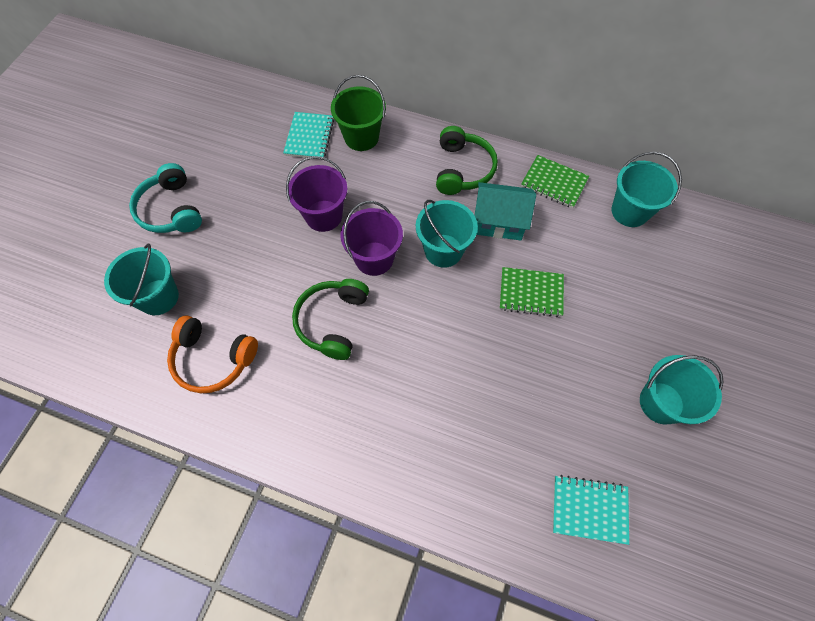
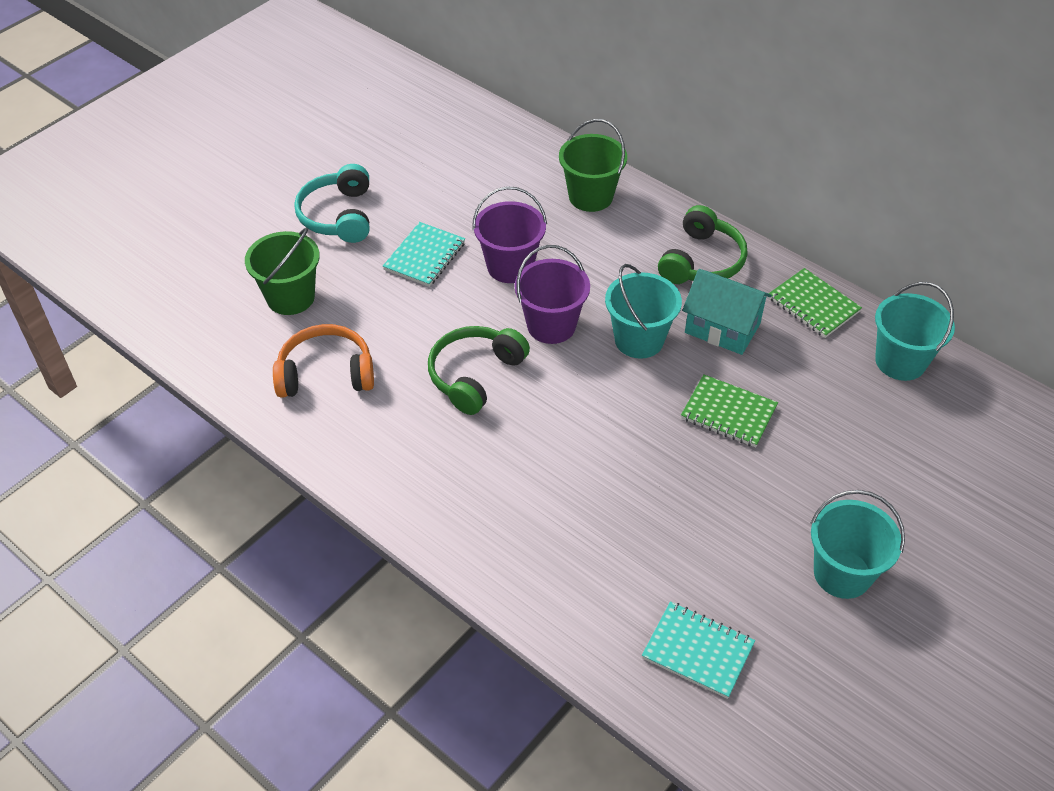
camera: 20 degrees right, 15 degrees down
(158, 297) = (290, 297): turquoise bucket -> green bucket
(213, 359) = (326, 374): orange headphones -> orange headphones turned 135 degrees clockwise
(309, 137) = (528, 181): turquoise notebook -> turquoise notebook (425, 256)

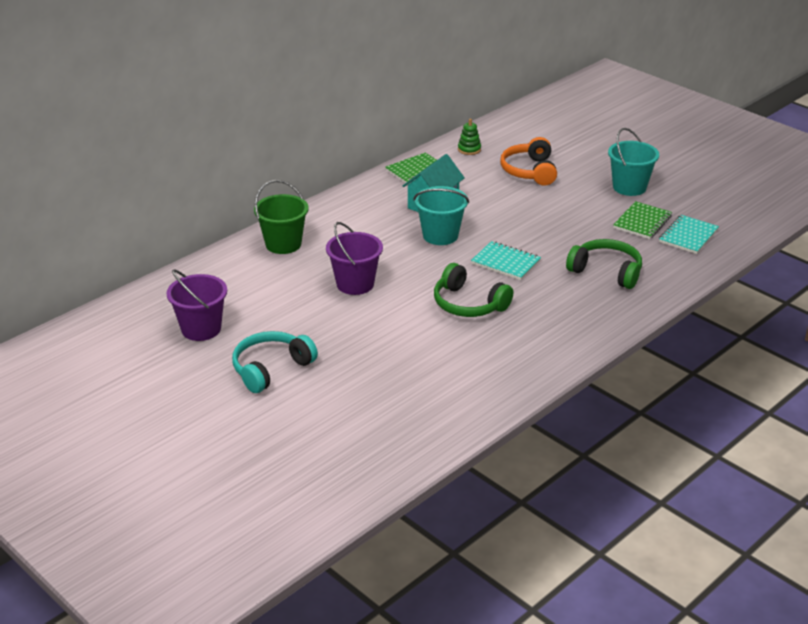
camera: 85 degrees left, 15 degrees down
(290, 297) = (371, 394): green bucket -> none
(326, 374) = (461, 374): orange headphones -> orange headphones (530, 171)
(338, 216) = (271, 369): turquoise headphones -> turquoise headphones turned 135 degrees clockwise
(425, 256) = (335, 324): turquoise notebook -> turquoise notebook (506, 262)
(551, 325) = (421, 269): purple bucket -> purple bucket (201, 329)
(701, 261) = (366, 205): green headphones -> green headphones (606, 272)
(728, 413) = (509, 209): green notebook -> green notebook (642, 222)
(900, 361) = (469, 149): turquoise bucket -> green stacking toy

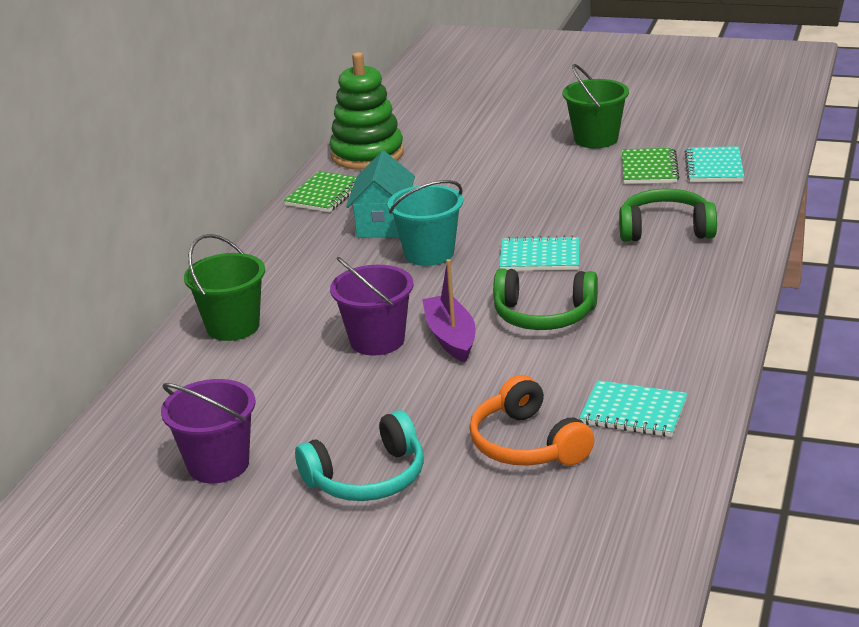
camera: 25 degrees left, 5 degrees down
(271, 369) = (367, 478): turquoise headphones -> turquoise headphones turned 135 degrees counterclockwise
(399, 298) = (450, 337): none -> purple boat
(458, 389) = (633, 412): none -> turquoise notebook
(469, 149) = (367, 154): green stacking toy -> green stacking toy, size x2.30
(530, 171) = (464, 156): orange headphones -> orange headphones (527, 444)
(629, 187) = (596, 139): turquoise bucket -> green bucket

